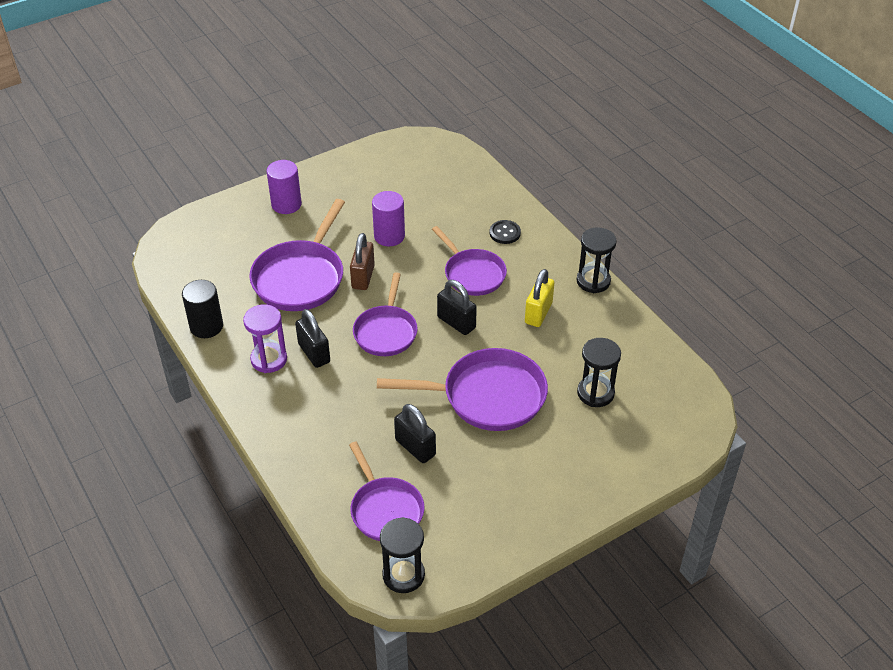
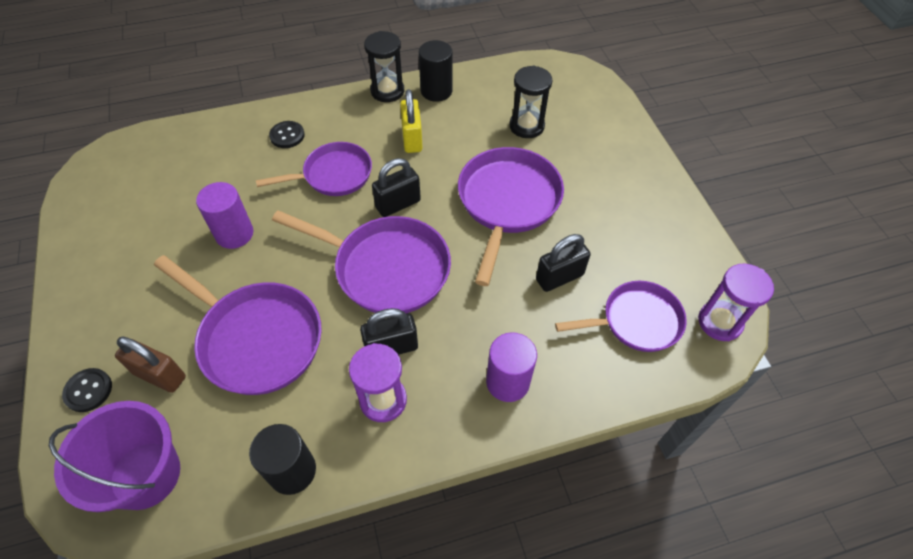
camera: 75 degrees left, 10 degrees up
(190, 259) = (145, 475): none -> purple bucket
(241, 212) = (88, 390): none -> black button
(286, 204) = (109, 331): purple cylinder -> purple cylinder (507, 382)
(363, 277) = (289, 273): brown padlock -> brown padlock (160, 375)
(386, 331) = (385, 268): purple pan -> purple pan, size x1.50
(403, 575) = (720, 322): black hourglass -> purple hourglass
(538, 313) = (412, 139): yellow padlock -> yellow padlock turned 45 degrees clockwise
(611, 315) = (436, 91): none -> black cylinder

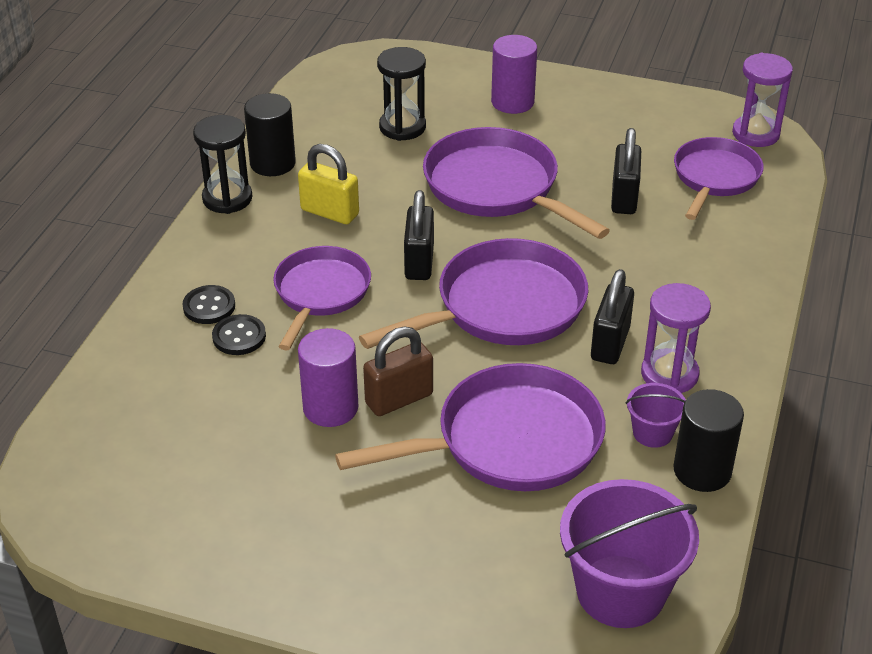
camera: 55 degrees left, 15 degrees down
(88, 390) = (460, 613): black button -> black button (239, 337)
(160, 375) = (492, 540): brown padlock -> brown padlock (399, 399)
(314, 419) = (652, 433): none -> purple bucket
(507, 382) = (715, 284): purple cylinder -> purple cylinder (512, 102)

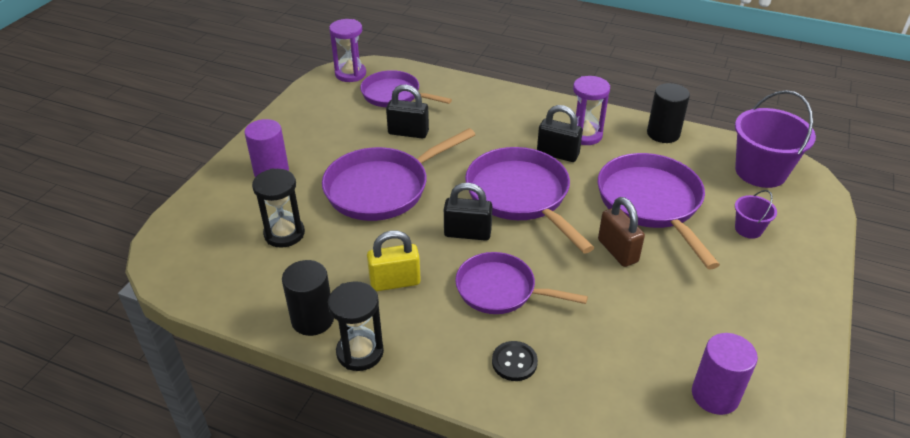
camera: 85 degrees left, 0 degrees up
(239, 337) = (553, 341): black button -> none
(329, 212) = (395, 282): yellow padlock -> yellow padlock turned 45 degrees clockwise
(330, 408) = (630, 287): purple cylinder -> purple cylinder (715, 395)
(652, 433) = (635, 147): purple bucket -> purple bucket (748, 229)

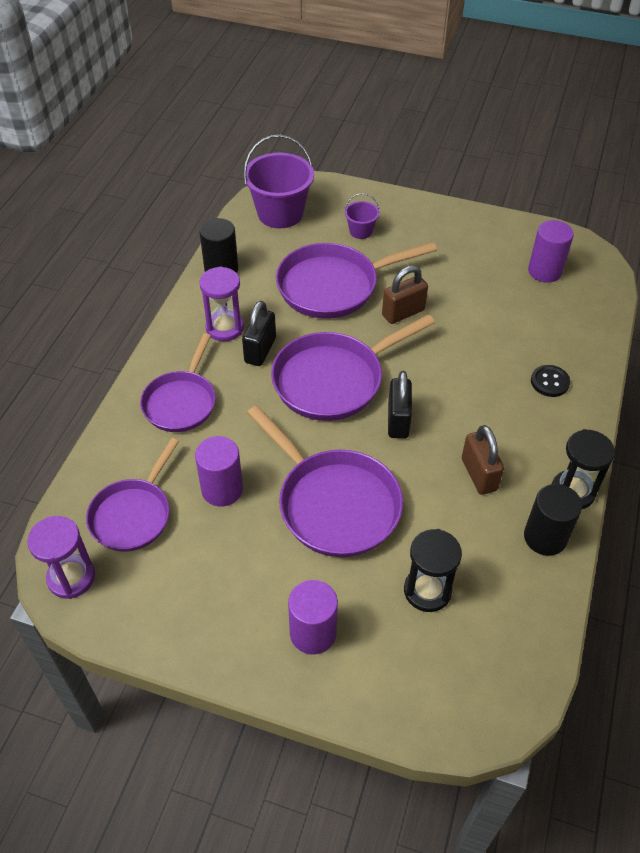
camera: 95 degrees left, 10 degrees up
(395, 282) = (479, 474): yellow padlock -> brown padlock
(408, 133) = (222, 489): black padlock -> purple cylinder
(501, 290) = (470, 392): purple pan -> purple pan (181, 402)

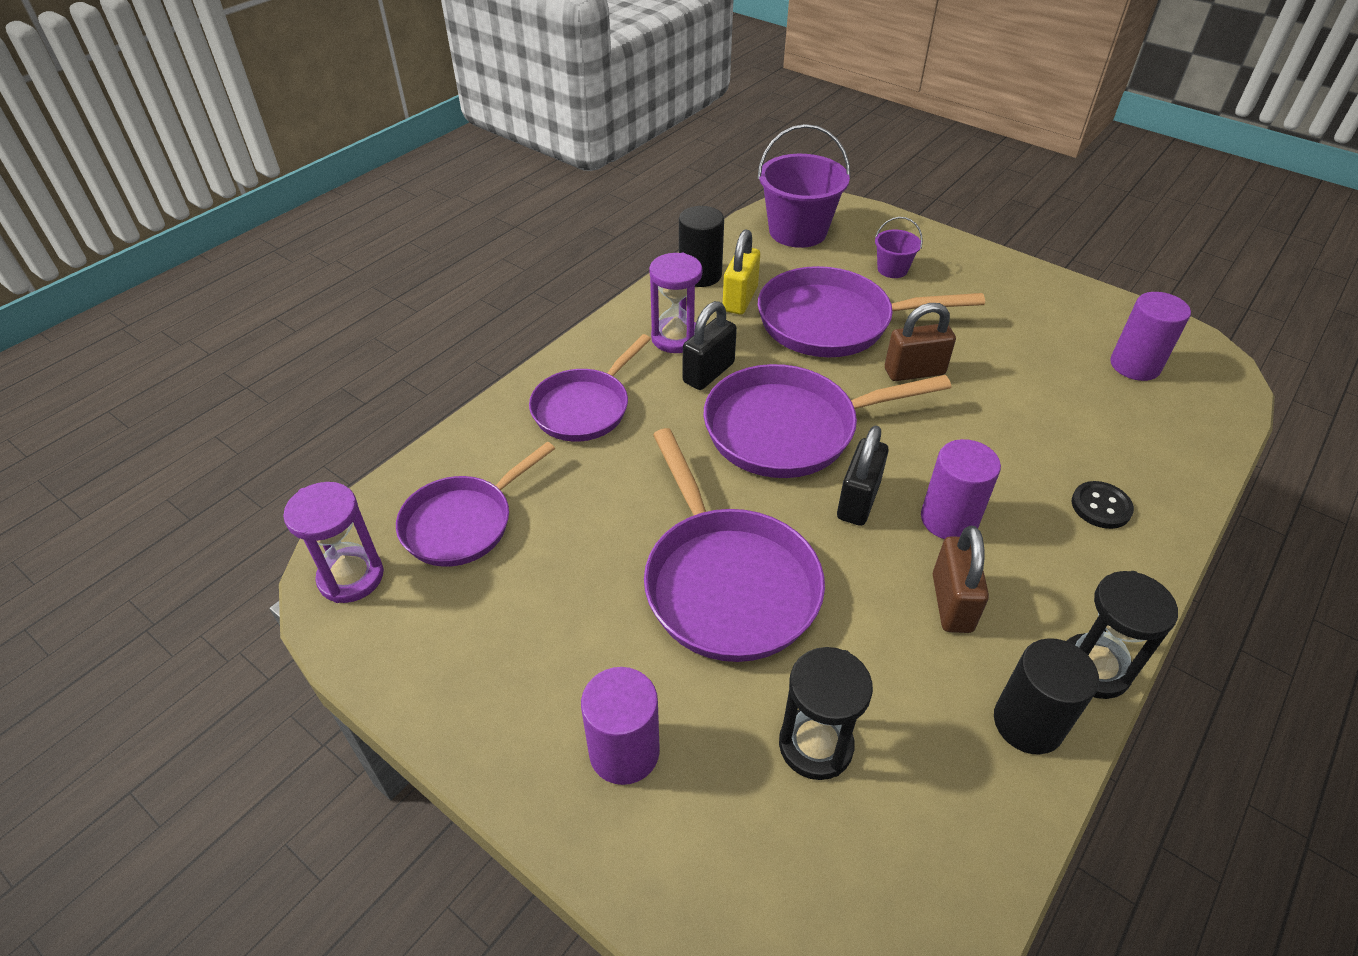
camera: 20 degrees right, 5 degrees down
(222, 489) = (587, 523): purple cylinder -> purple cylinder (949, 519)
(259, 283) = (740, 299): none -> yellow padlock

